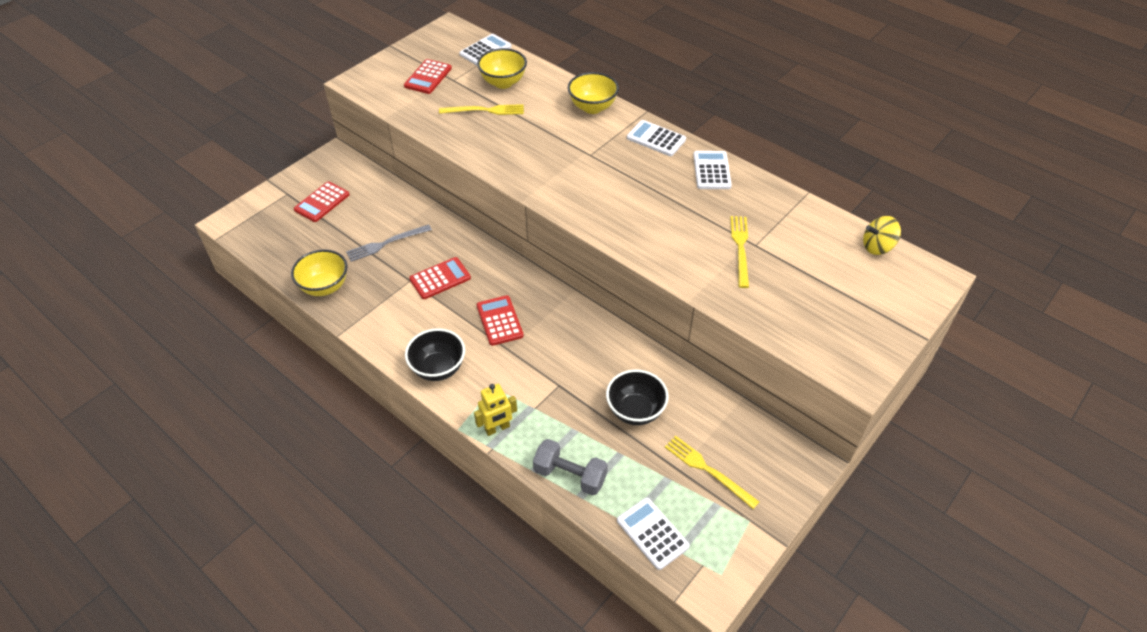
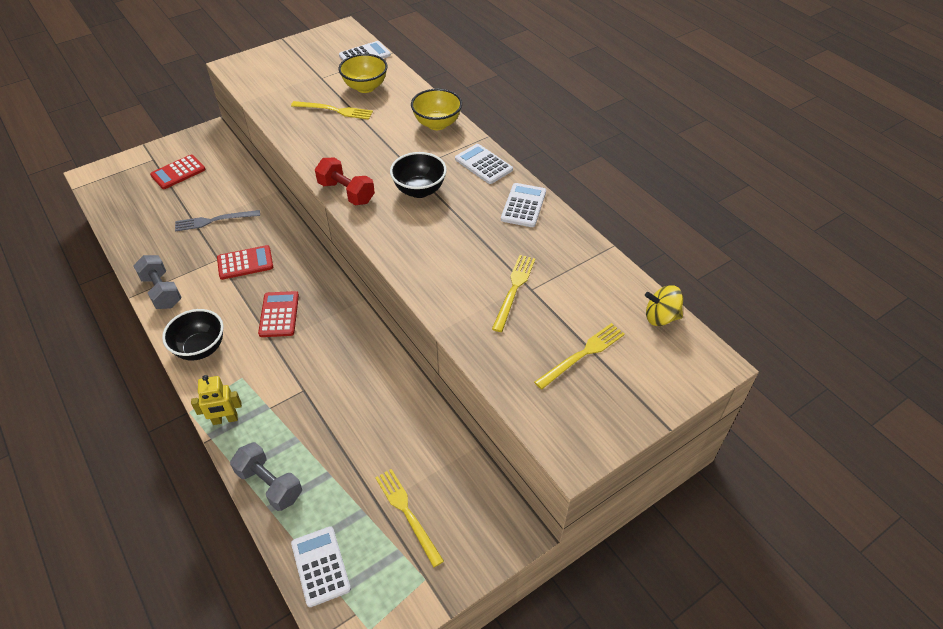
camera: 15 degrees right, 0 degrees up
(325, 287) = (141, 250): yellow bowl -> none
(369, 323) = (162, 291): none -> grey dumbbell
(428, 77) = (299, 72): red calculator -> none
(539, 188) = (346, 192): none -> red dumbbell
(635, 411) = (364, 434): black bowl -> black bowl (419, 190)
(826, 292) = (582, 354): none -> yellow fork

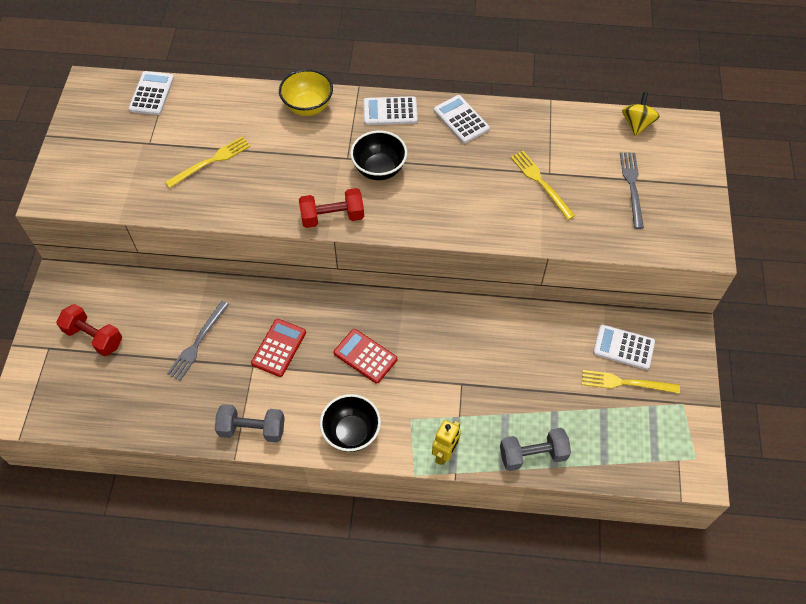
camera: 50 degrees left, 10 degrees up
(178, 172) = (94, 337): red calculator -> red dumbbell
(320, 566) = (627, 460): white calculator -> white calculator (623, 347)
(365, 87) = (201, 121): yellow bowl -> none
(582, 354) = (632, 187): yellow fork -> grey fork
(661, 317) = (637, 124): yellow spinning top -> yellow spinning top turned 150 degrees clockwise

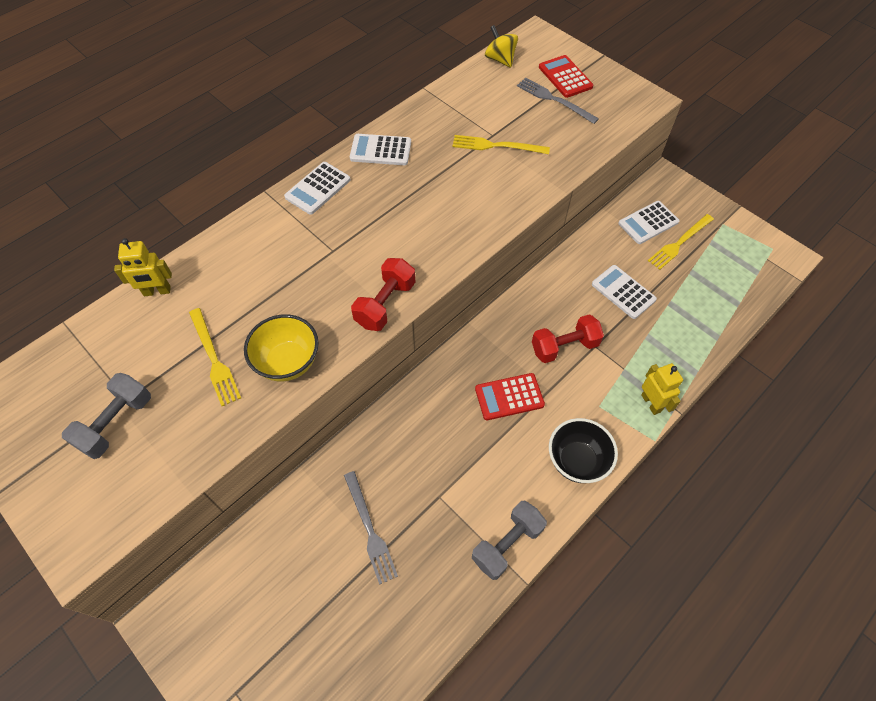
camera: 50 degrees left, 0 degrees up
(94, 337) = (268, 631): red dumbbell -> red dumbbell (564, 346)
(152, 93) = (68, 355): white calculator -> white calculator (623, 292)
(211, 161) = (214, 359): yellow fork -> yellow fork turned 150 degrees clockwise
(231, 97) = (157, 291): none -> yellow robot
(279, 348) = (440, 460): red calculator -> red calculator (565, 77)
(308, 107) = (242, 241): yellow bowl -> yellow bowl (288, 362)
(379, 169) = (370, 236): black bowl -> none
(532, 455) = (697, 343): grey dumbbell -> grey dumbbell (116, 423)

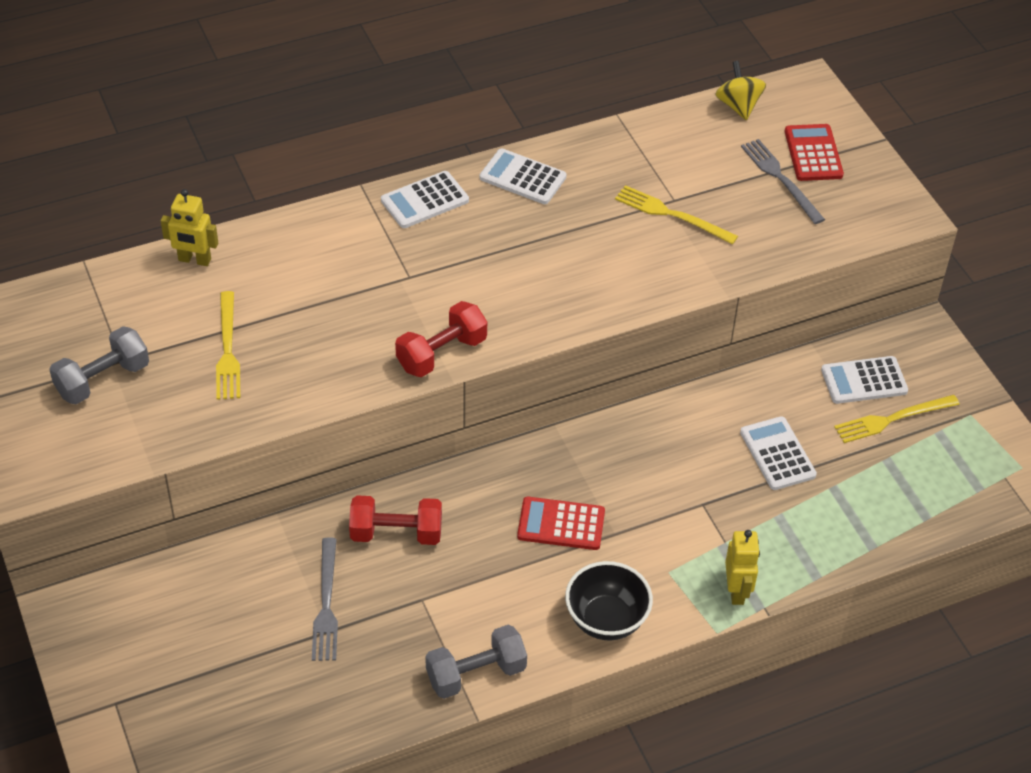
camera: 20 degrees right, 10 degrees down
(288, 362) = (305, 379): yellow bowl -> none
(564, 346) = (662, 492): red dumbbell -> red dumbbell (396, 533)

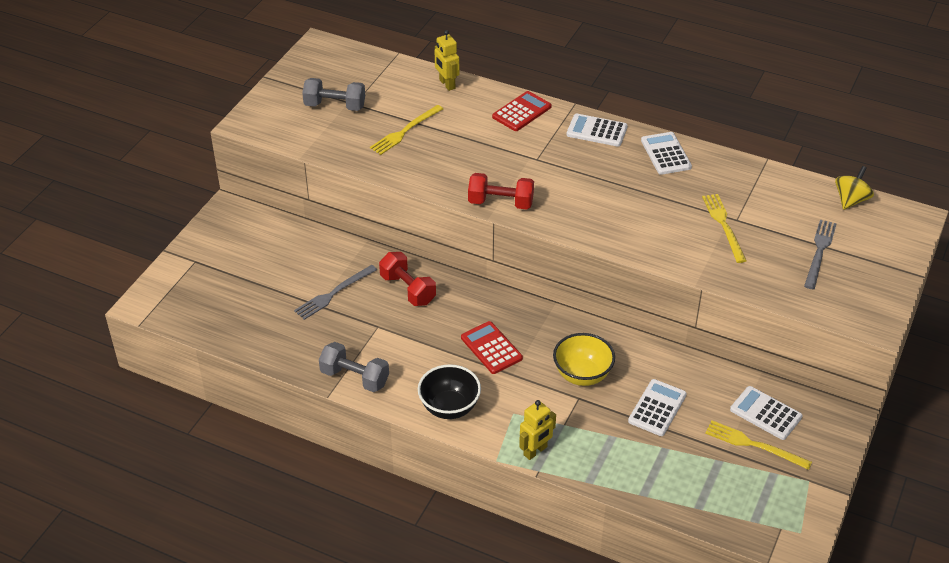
camera: 50 degrees right, 5 degrees down
(676, 478) = (582, 375): none -> yellow bowl
(813, 153) = (862, 253): red calculator -> red calculator (522, 112)

